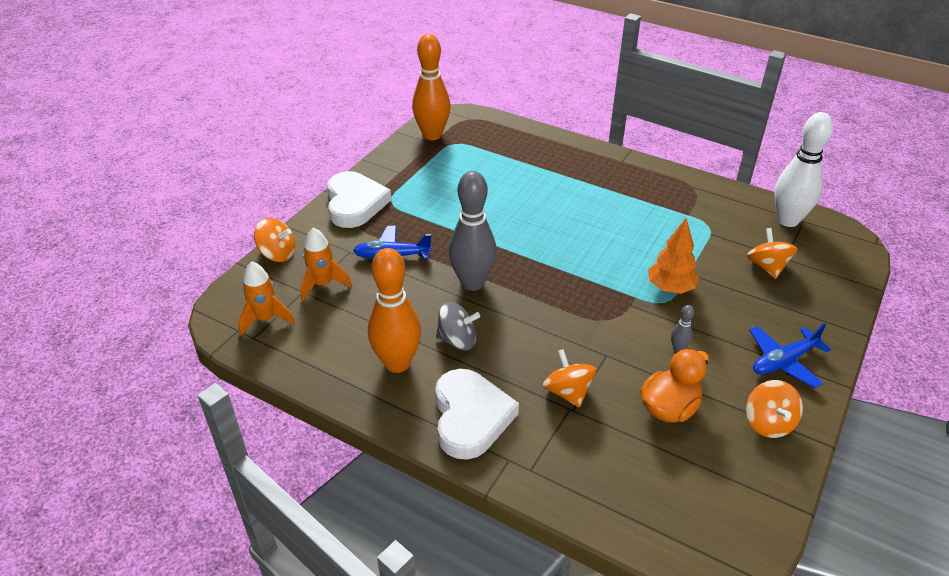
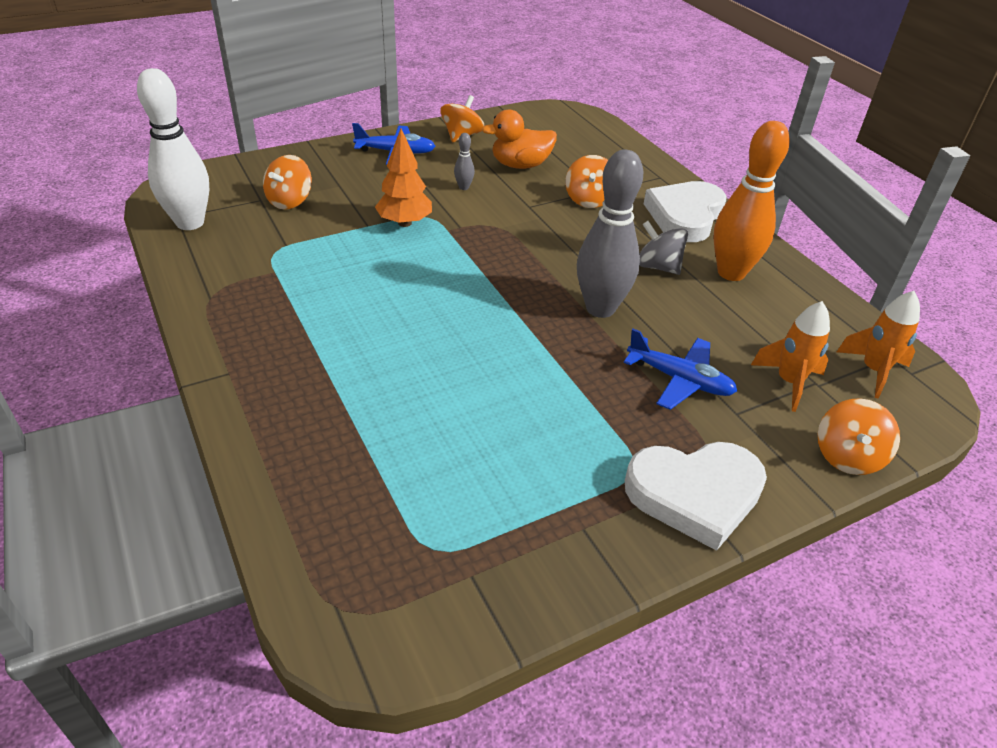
camera: 150 degrees left, 0 degrees up
(277, 254) = (847, 456): orange spinning top -> orange spinning top turned 120 degrees counterclockwise
(355, 203) = (695, 494): white heart -> white heart turned 120 degrees counterclockwise
(432, 135) = (454, 598): orange bowling pin -> none

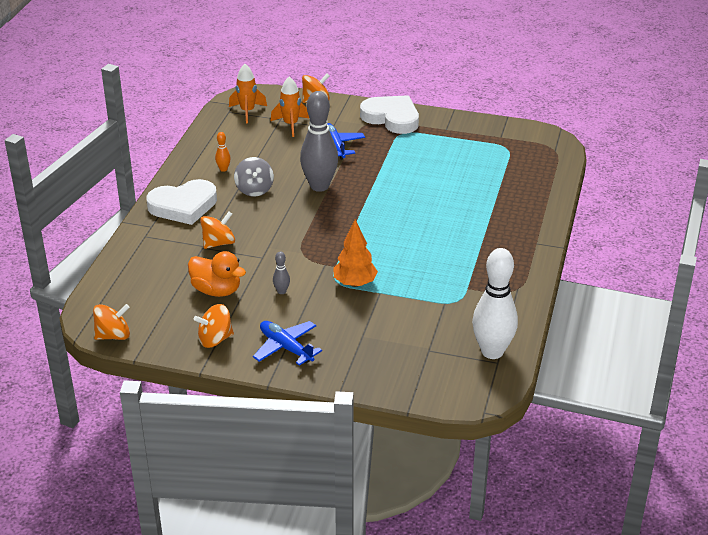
camera: 135 degrees left, 5 degrees down
(290, 201) = (410, 338): orange spinning top -> orange spinning top (113, 335)
(731, 273) = (223, 169): orange bowling pin -> orange bowling pin, size x0.41

